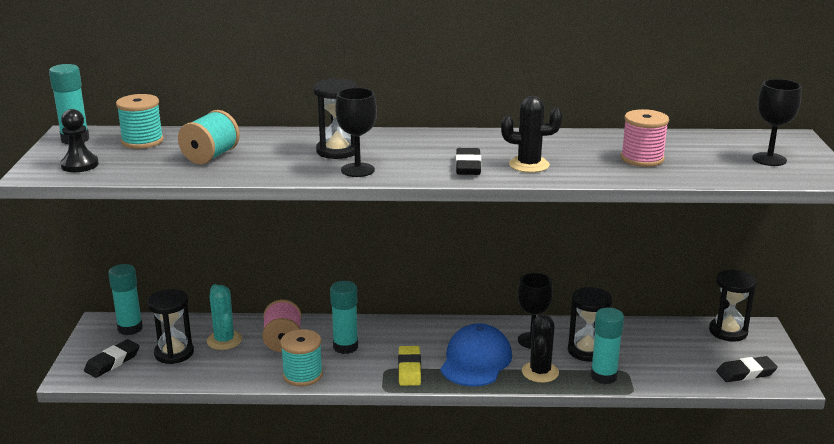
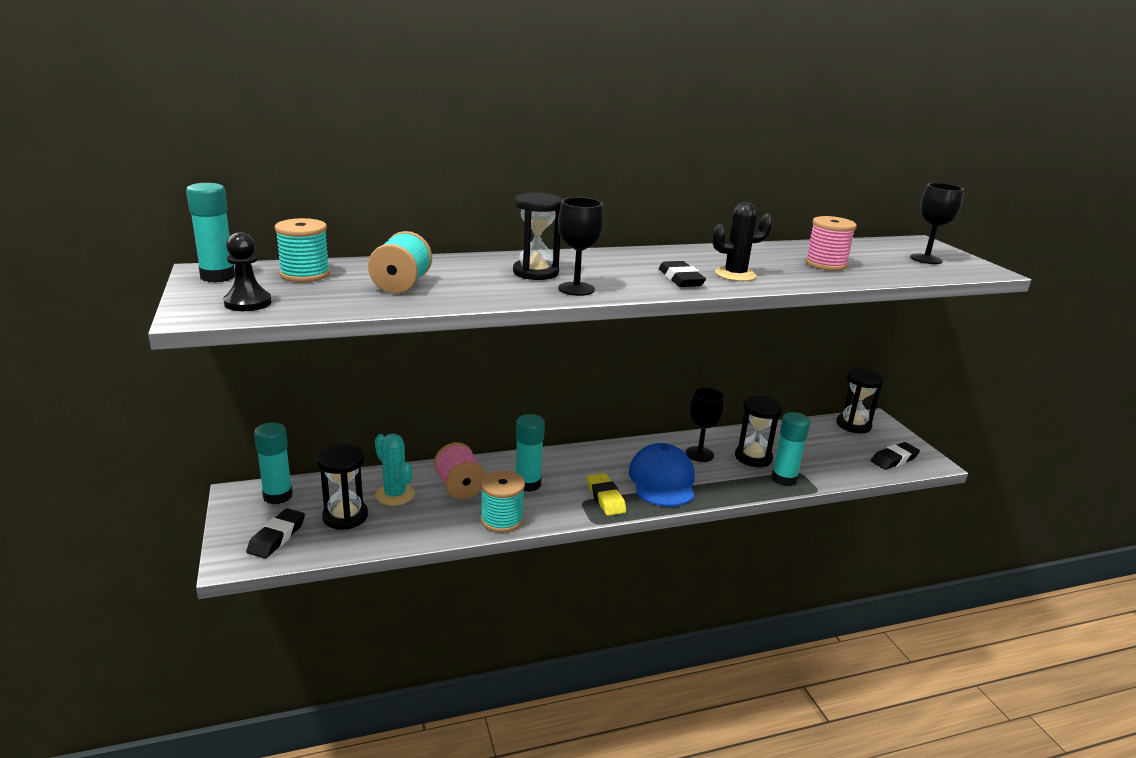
camera: 20 degrees left, 0 degrees up
(540, 372) = (727, 483): black cactus -> none

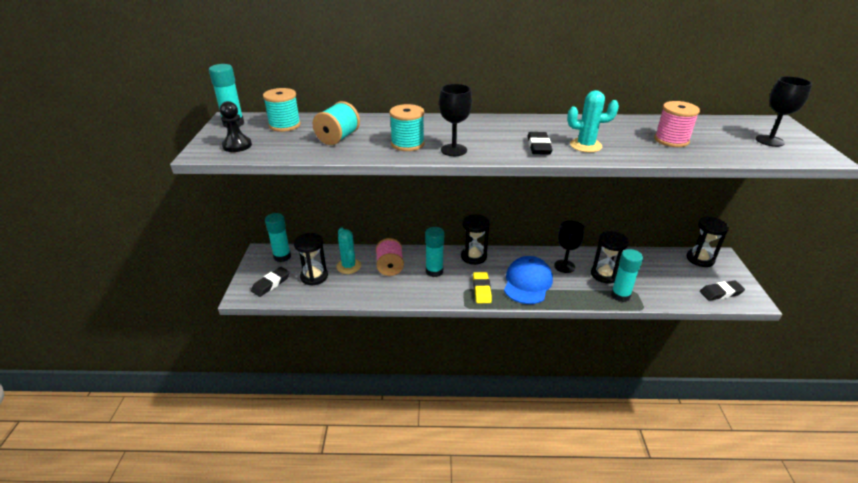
camera: 20 degrees right, 10 degrees up
(502, 520) = (406, 294): turquoise spool -> turquoise spool (407, 144)
(535, 272) = (434, 133): black hourglass -> black hourglass (473, 256)
(735, 275) = (585, 145): black cactus -> turquoise cactus

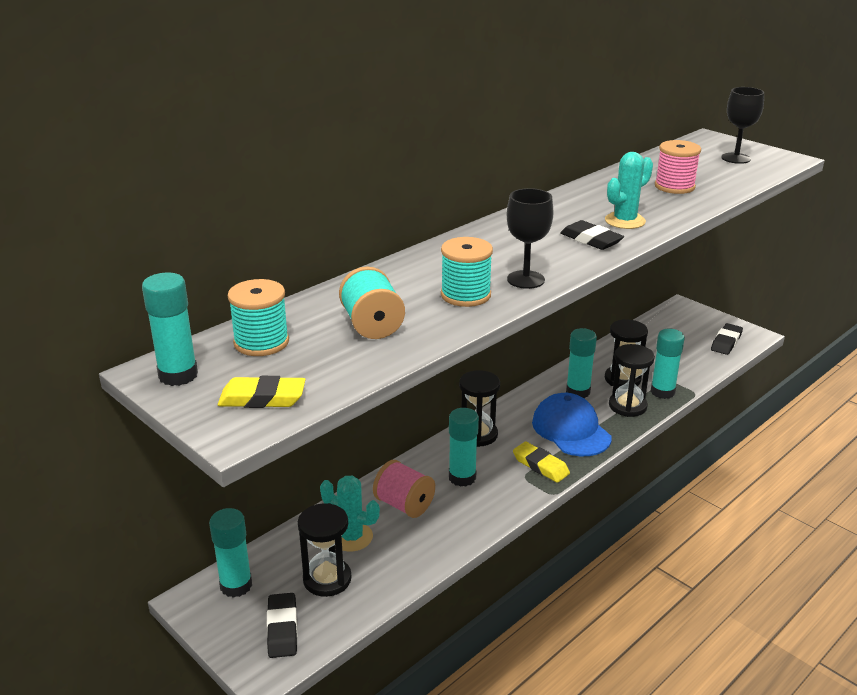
camera: 45 degrees left, 5 degrees down
(237, 145) = (262, 398): black pawn -> yellow eraser
(564, 266) = (578, 391): black goblet -> turquoise glue stick
(700, 259) = (671, 318): black hourglass -> black hourglass (627, 406)

